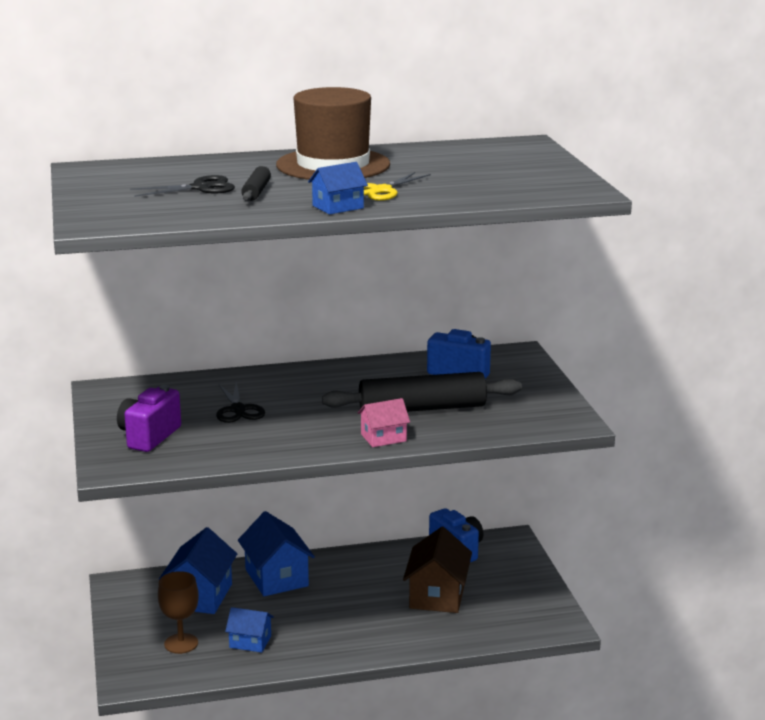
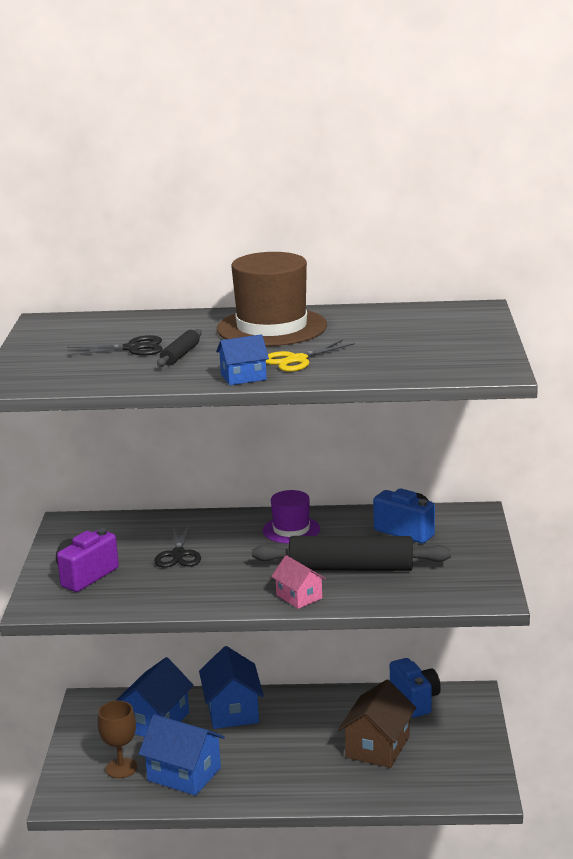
camera: 15 degrees right, 0 degrees up
(250, 642) = (184, 774): blue house -> blue house, size x1.73
(343, 379) = (291, 530): none -> purple hat
(383, 438) = (299, 596): pink house -> pink house turned 60 degrees clockwise

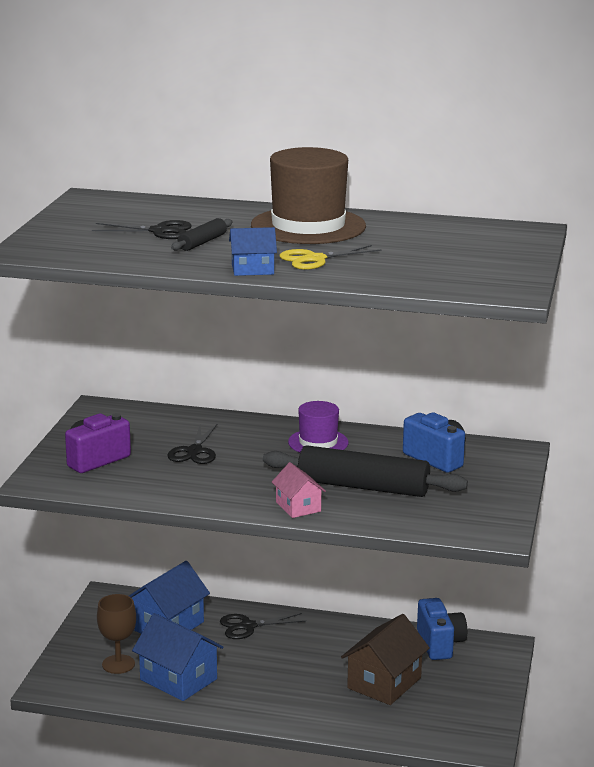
camera: 10 degrees right, 0 degrees up
(232, 711) = (248, 626): blue house -> black scissors

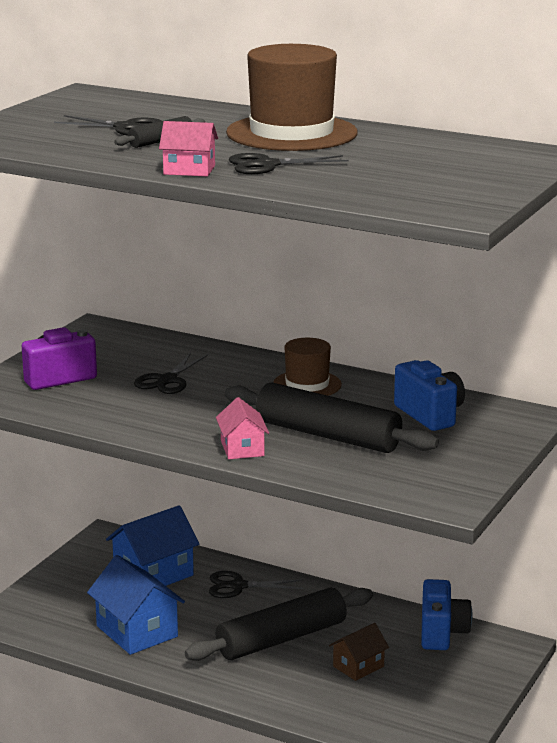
camera: 15 degrees right, 0 degrees up
(118, 664) = (82, 607): brown goblet -> none
(252, 269) = (189, 170): blue house -> pink house
(308, 668) = (282, 639): none -> black rolling pin
(315, 259) = (267, 165): yellow scissors -> black scissors
(318, 442) = (307, 384): purple hat -> brown hat
(384, 683) = (358, 666): brown house -> brown house, size x0.58

